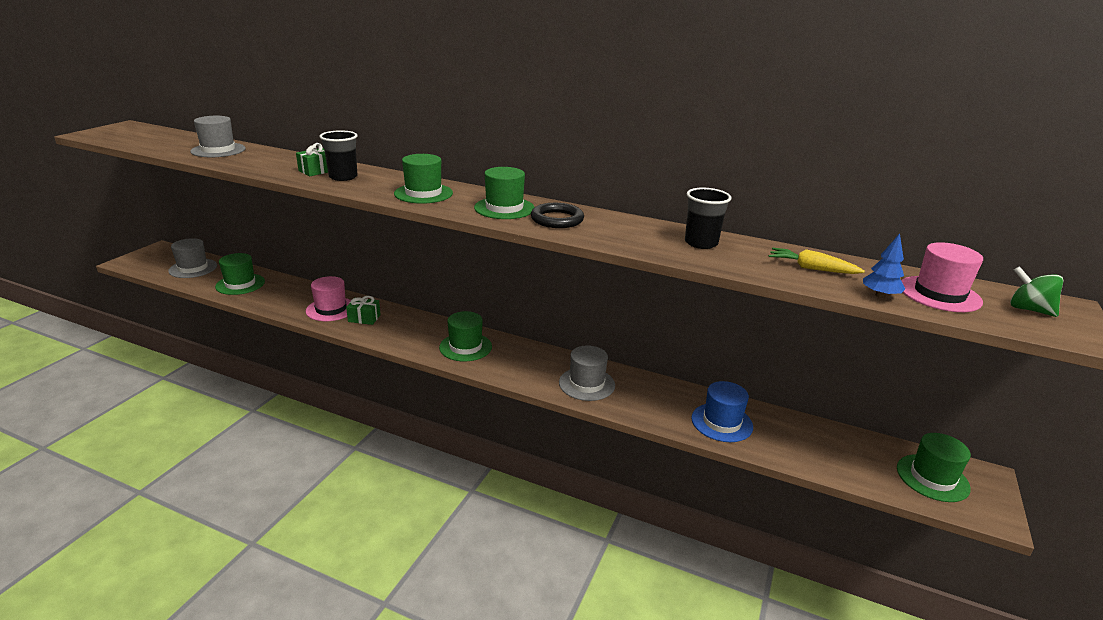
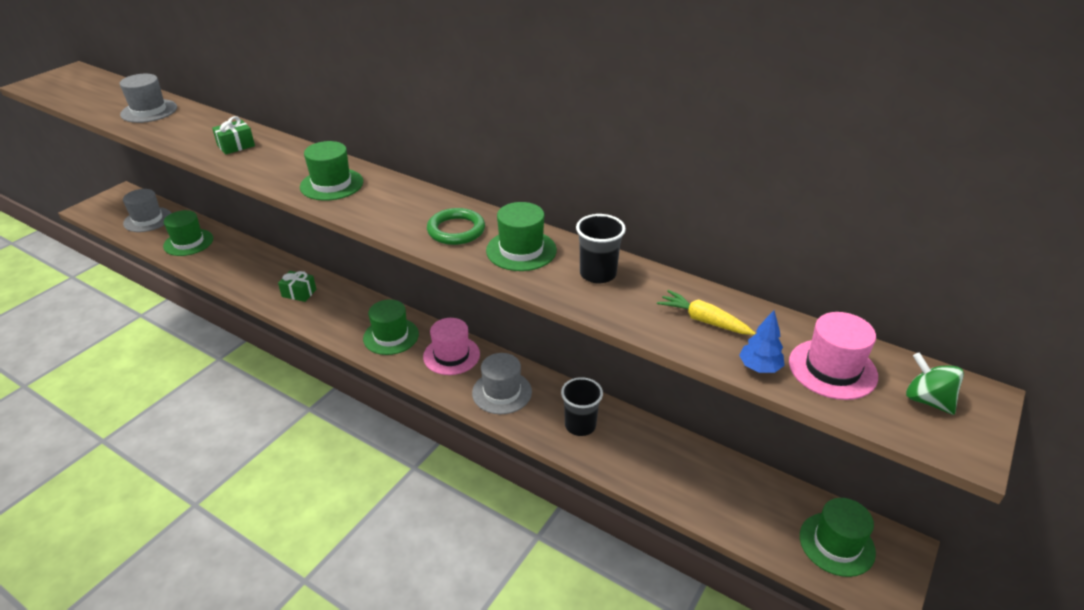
camera: 10 degrees right, 10 degrees up
(331, 309) = (269, 279): pink hat -> pink hat (451, 355)
(343, 177) = (259, 156): black cup -> black cup (580, 425)
(504, 208) = (407, 210): green hat -> green hat (521, 250)
(557, 219) = (456, 230): black ring -> green ring
(721, 422) = (629, 453): blue hat -> none

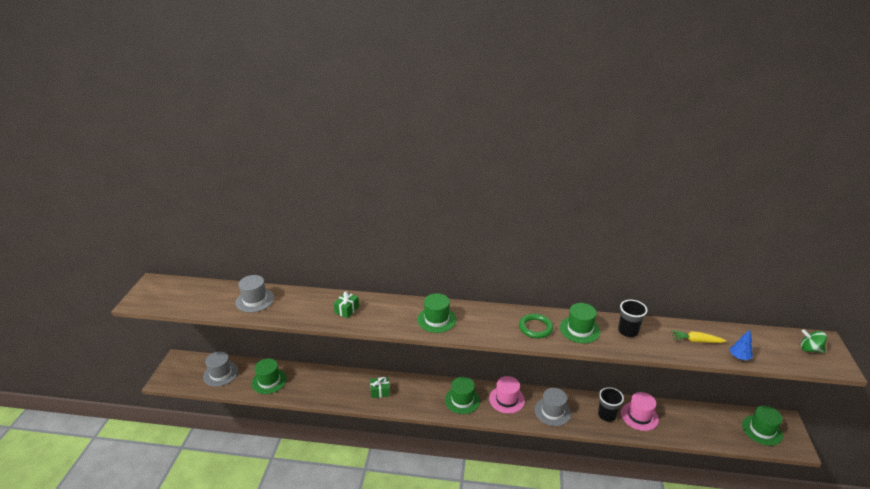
camera: 25 degrees left, 5 degrees down
(832, 369) = (765, 347): pink hat -> pink hat (639, 416)

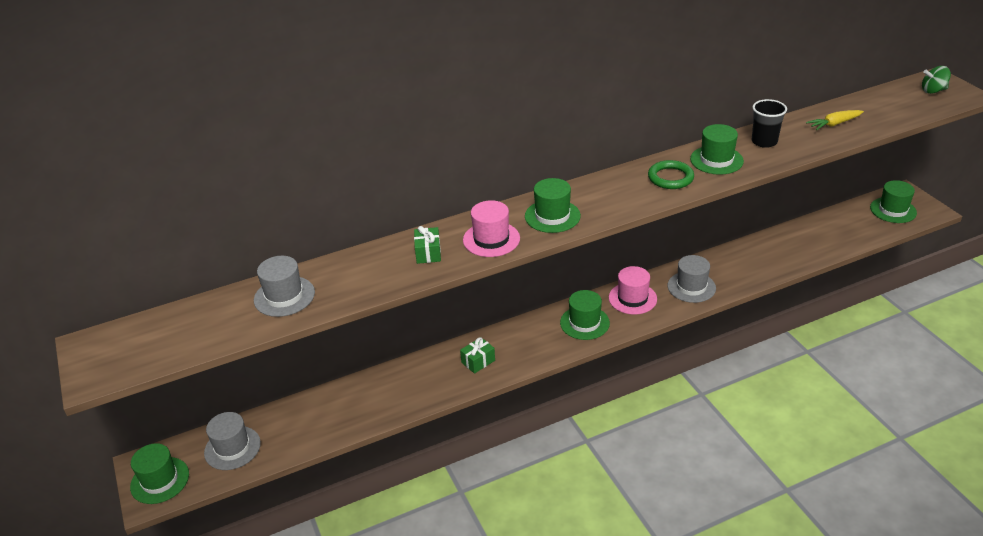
camera: 30 degrees left, 5 degrees up
(269, 381) = (315, 422): green hat -> green hat (160, 480)
(607, 415) = (747, 264): black cup -> none
(639, 416) = (778, 250): pink hat -> pink hat (491, 239)
(739, 357) = (885, 123): blue tree -> none

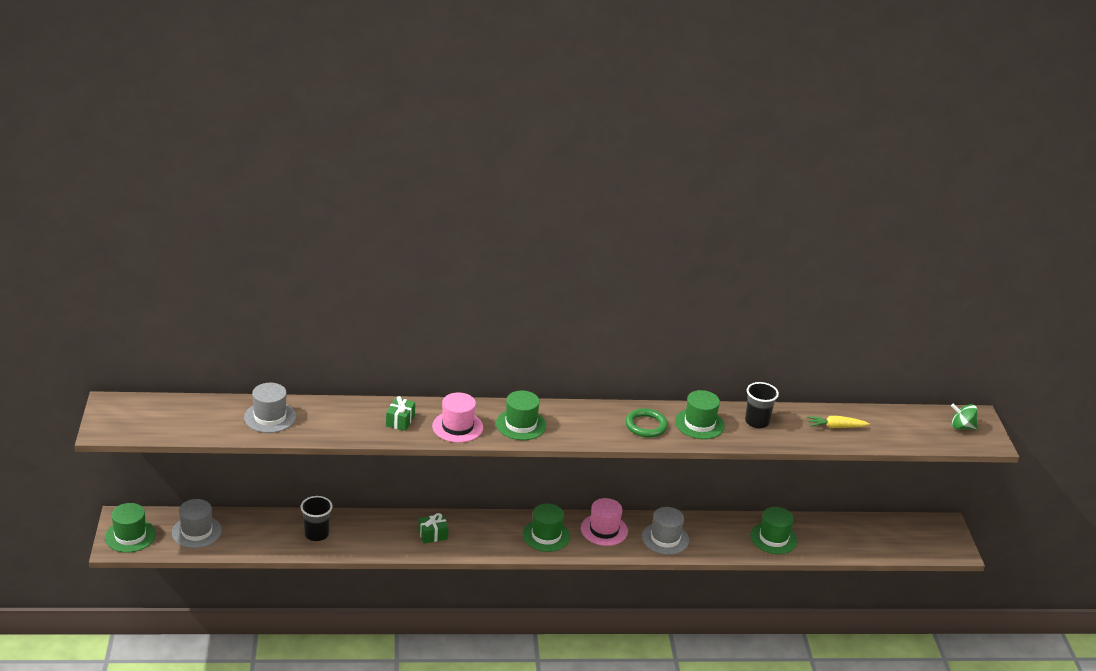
camera: 15 degrees right, 5 degrees down
(362, 403) = (316, 534): none -> black cup
(893, 210) = (919, 537): green hat -> green hat (773, 538)

